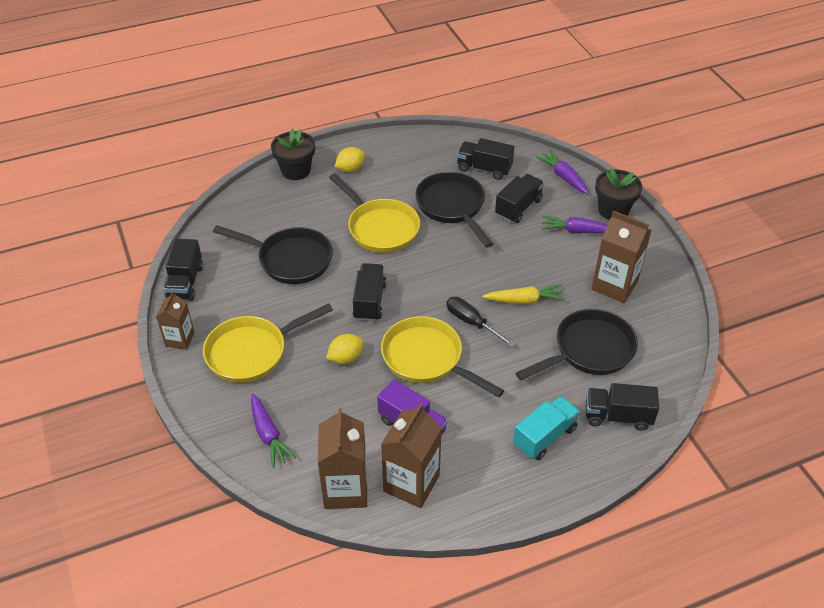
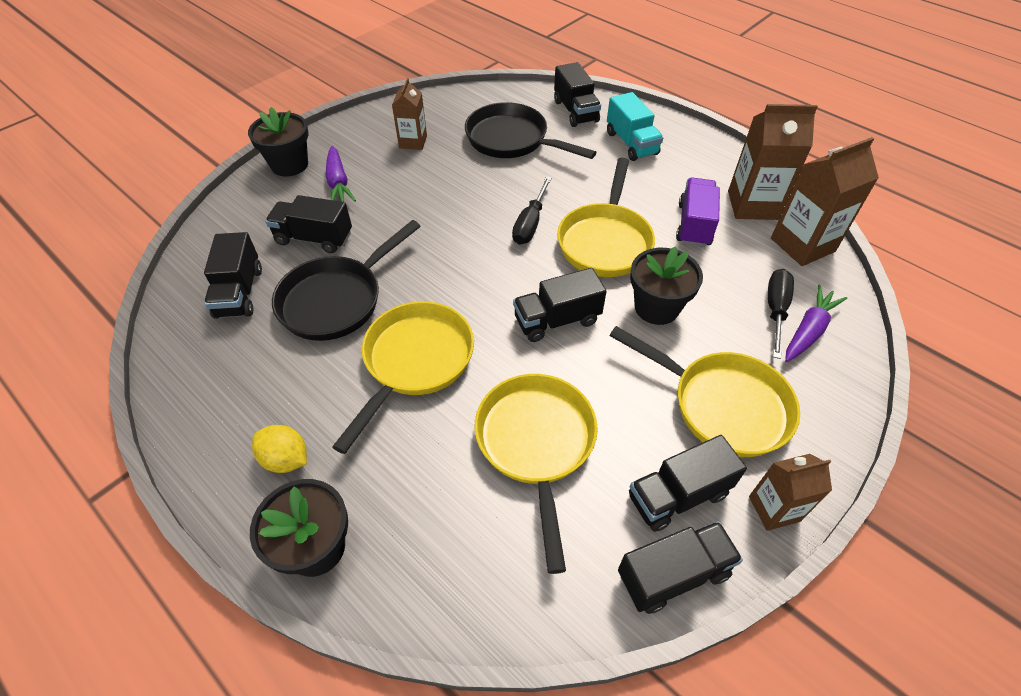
camera: 115 degrees left, 5 degrees up
(218, 303) = (678, 495): none -> black truck
(290, 259) = (536, 444): black pan -> yellow pan
(298, 426) = (775, 310): none -> black screwdriver
(346, 358) = (656, 307): yellow lemon -> black flower pot
(524, 300) = (472, 194): yellow carrot -> none
(544, 437) = (631, 143): turquoise truck -> turquoise truck turned 135 degrees counterclockwise
(563, 177) = (236, 215): purple carrot -> none
(614, 285) = (413, 142): brown carton -> brown carton, size x0.61

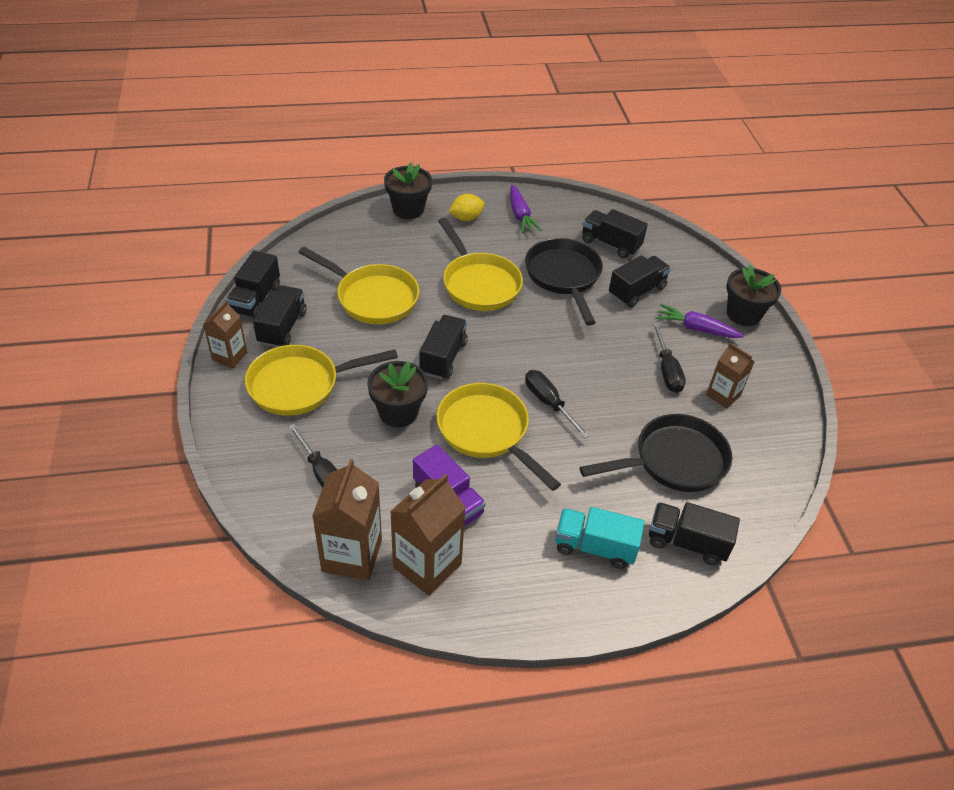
camera: 125 degrees right, 5 degrees down
(414, 178) = (667, 371): none -> black screwdriver
(808, 330) = (288, 477): purple carrot -> purple carrot (520, 215)

